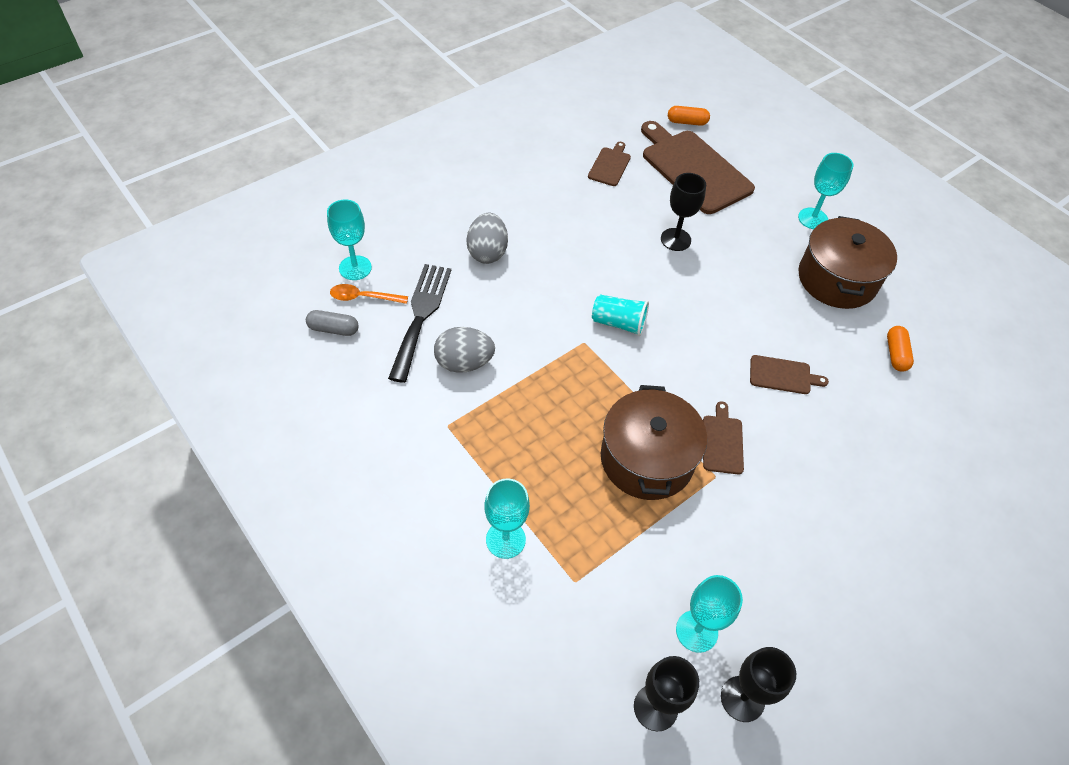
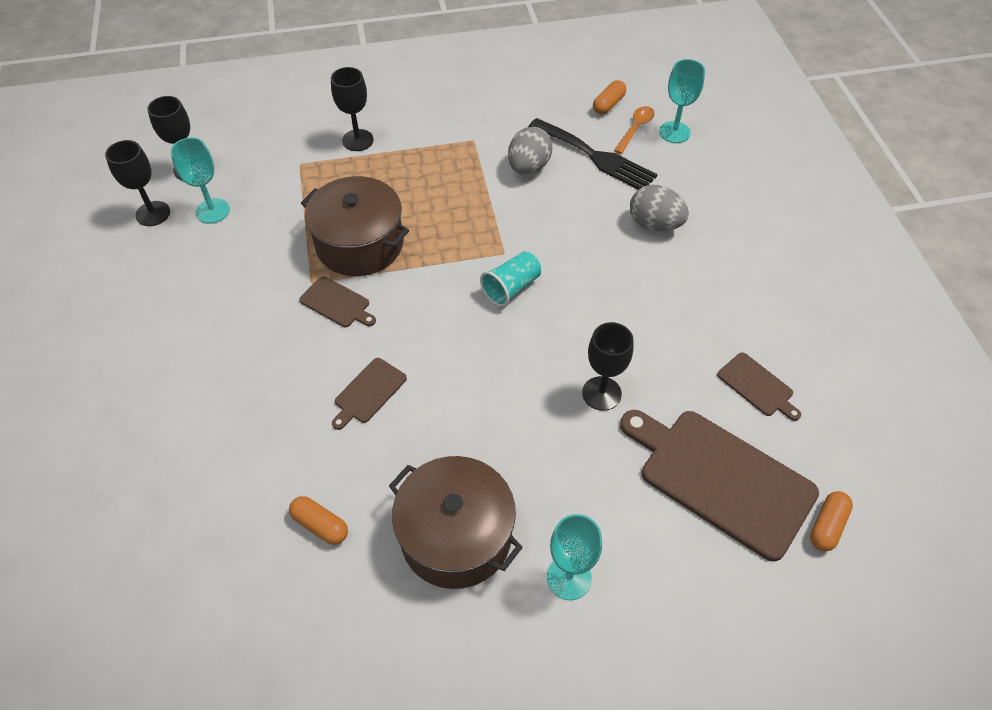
camera: 120 degrees right, 0 degrees up
(333, 329) = (608, 104): grey capsule -> orange capsule
(505, 539) = (357, 140): turquoise goblet -> black goblet
(693, 169) = (720, 479): brown cutting board -> brown cutting board turned 135 degrees counterclockwise

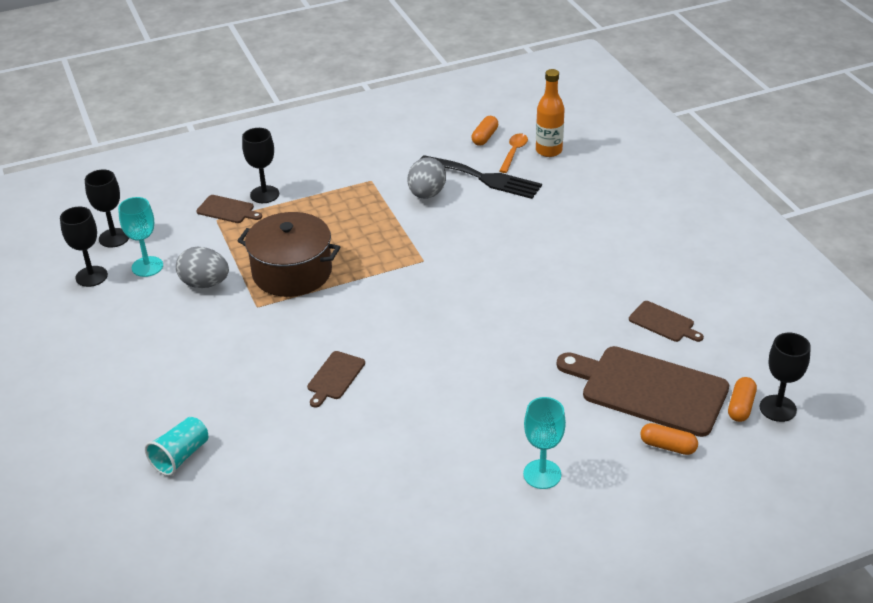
camera: 10 degrees left, 15 degrees down
(320, 525) = (323, 474): orange capsule -> orange capsule (668, 446)
(337, 303) = (286, 318): brown cutting board -> brown cutting board (227, 210)
(456, 536) = (440, 462): brown pot -> none
(511, 288) = (437, 285): turquoise cup -> turquoise cup (180, 456)
(601, 393) = (535, 347): black goblet -> black goblet (777, 408)
(654, 224) = (549, 221): grey egg -> grey egg (205, 283)
(674, 132) = (549, 151): turquoise goblet -> orange bottle

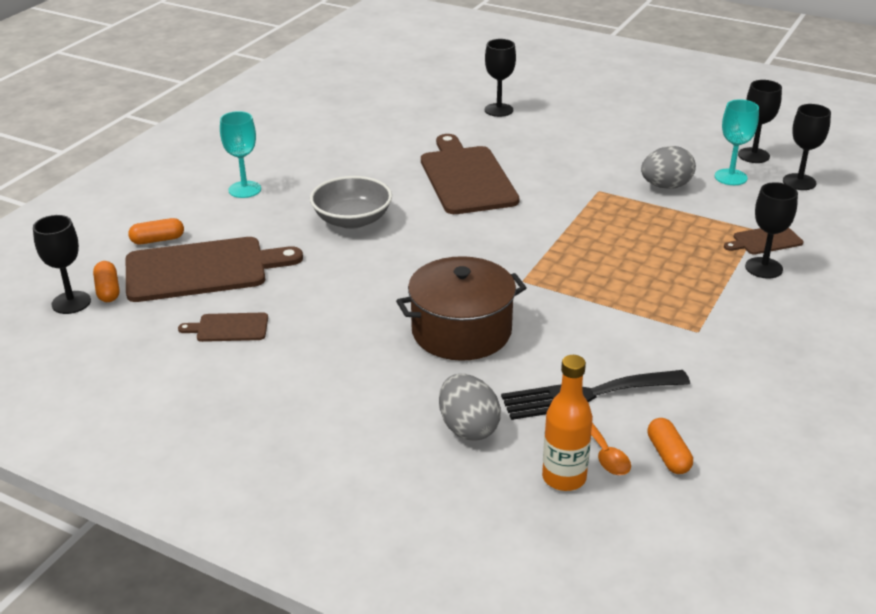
camera: 140 degrees right, 5 degrees down
(180, 456) = (499, 110): turquoise cup -> black goblet
(292, 272) = (616, 222): brown pot -> brown pot (461, 331)
(335, 377) = (466, 178): brown cutting board -> brown cutting board, size x2.14
(426, 194) = (618, 344): grey egg -> grey egg (468, 428)
(481, 380) = (352, 220): none -> grey bowl

